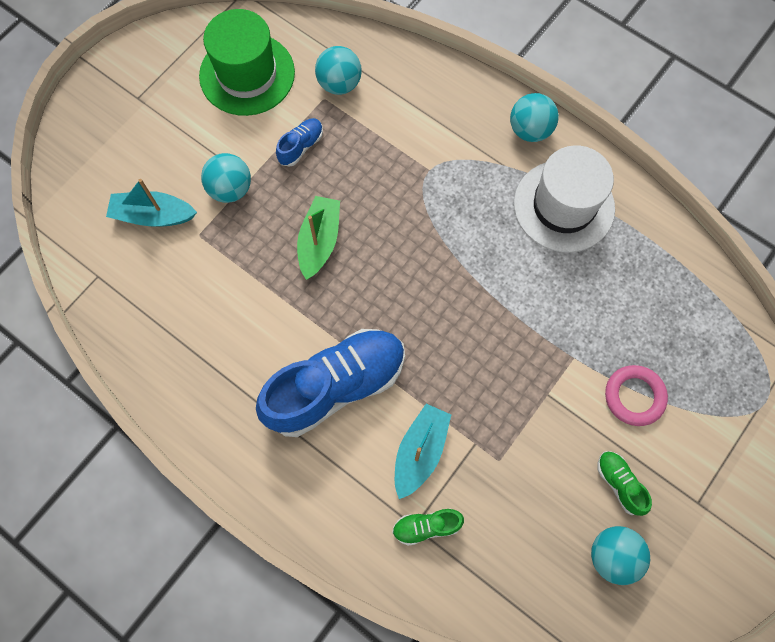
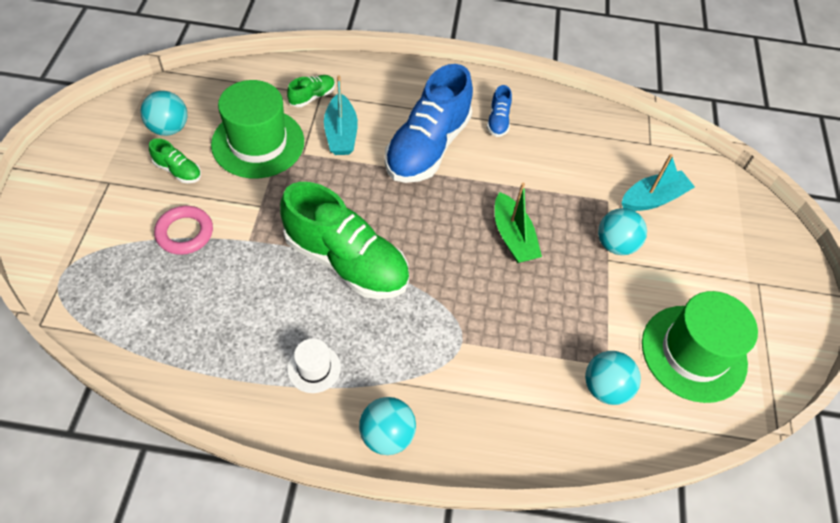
camera: 145 degrees right, 15 degrees down
(301, 146) = (590, 307): blue shoe -> blue shoe (498, 121)
(490, 291) = (346, 261): none -> green shoe
(518, 483) = (258, 143): none -> green hat
(564, 206) = (314, 368): white hat -> white hat, size x0.48

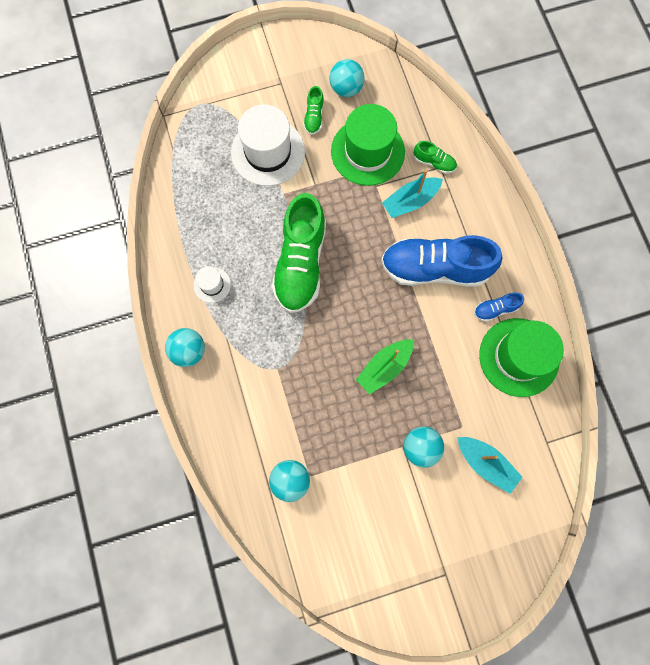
camera: 70 degrees right, 20 degrees up
(185, 233) = (268, 152): pink ring -> white hat
(693, 353) = (352, 537): green hat -> green hat (519, 357)

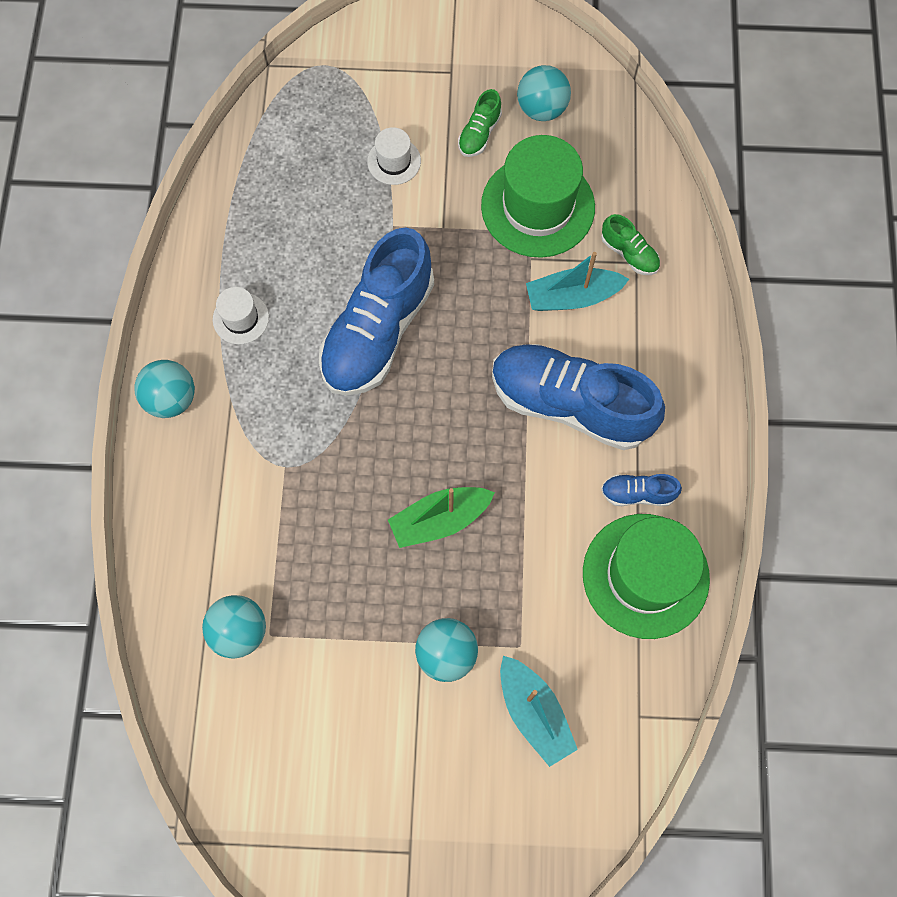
camera: 20 degrees right, 5 degrees down
(268, 152) = (394, 161): white hat -> white hat, size x0.48
(300, 263) = (378, 330): green shoe -> blue shoe

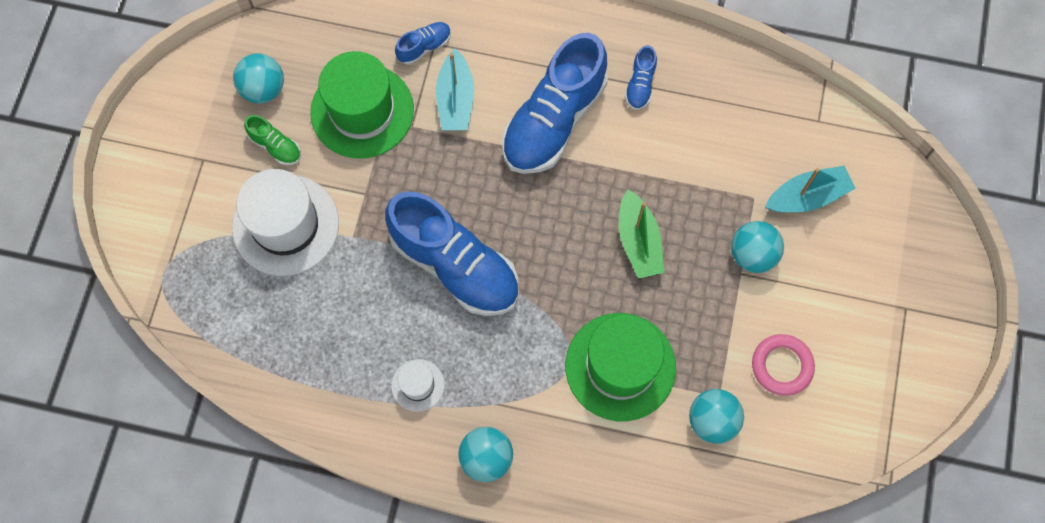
camera: 80 degrees left, 0 degrees up
(314, 704) = (782, 366): none -> pink ring
(394, 161) = (286, 225): white hat -> white hat, size x2.09
(629, 253) = (424, 47): green shoe -> blue shoe
(645, 575) = (708, 93): green hat -> green hat (620, 366)

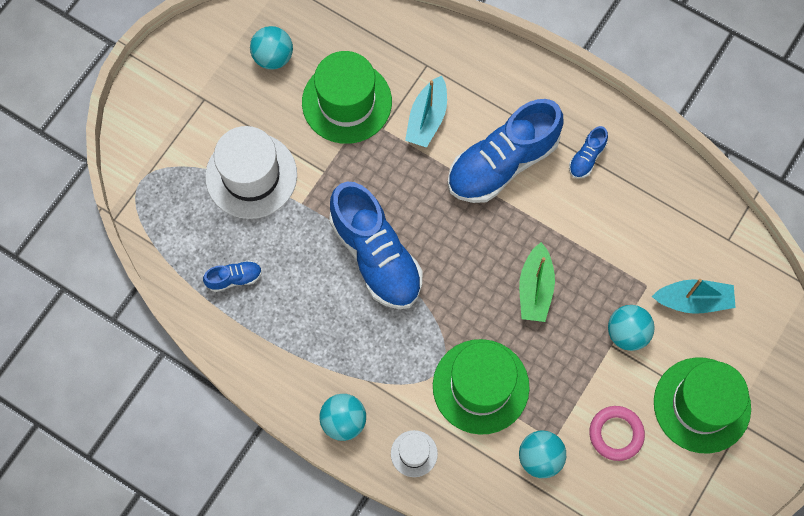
camera: 20 degrees right, 0 degrees up
(275, 146) = (266, 108): green shoe -> none
(418, 385) = (310, 343): white hat -> white hat (414, 453)
(424, 47) = (417, 65): blue shoe -> blue shoe (234, 278)
(858, 303) = (702, 405): none -> green hat

